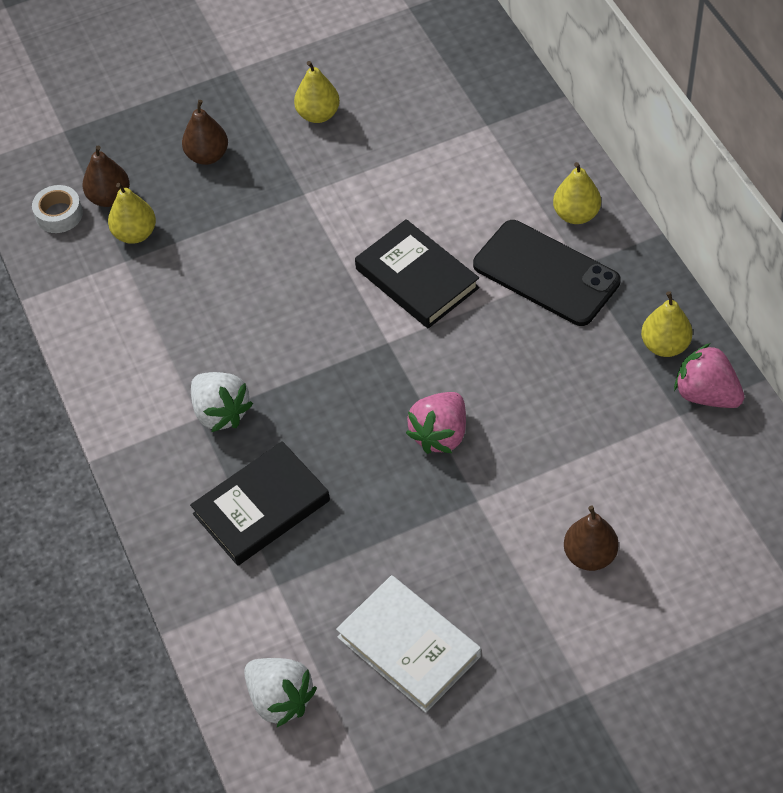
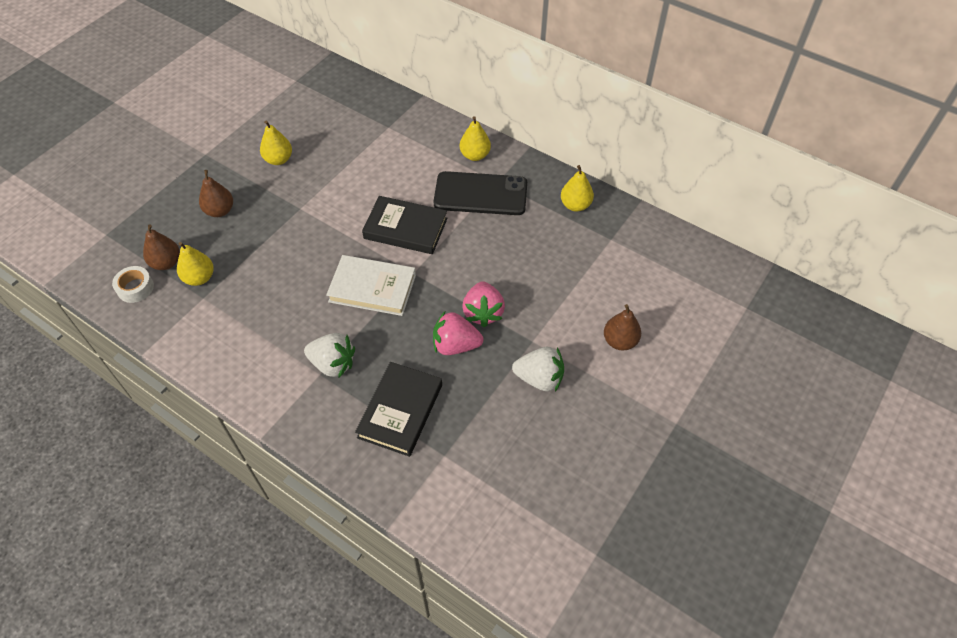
camera: 35 degrees left, 0 degrees up
(280, 699) = (496, 529): white strawberry -> white strawberry (539, 378)
(409, 646) = (554, 450): white book -> white book (372, 288)
(706, 394) = (617, 221): pink strawberry -> pink strawberry (455, 345)

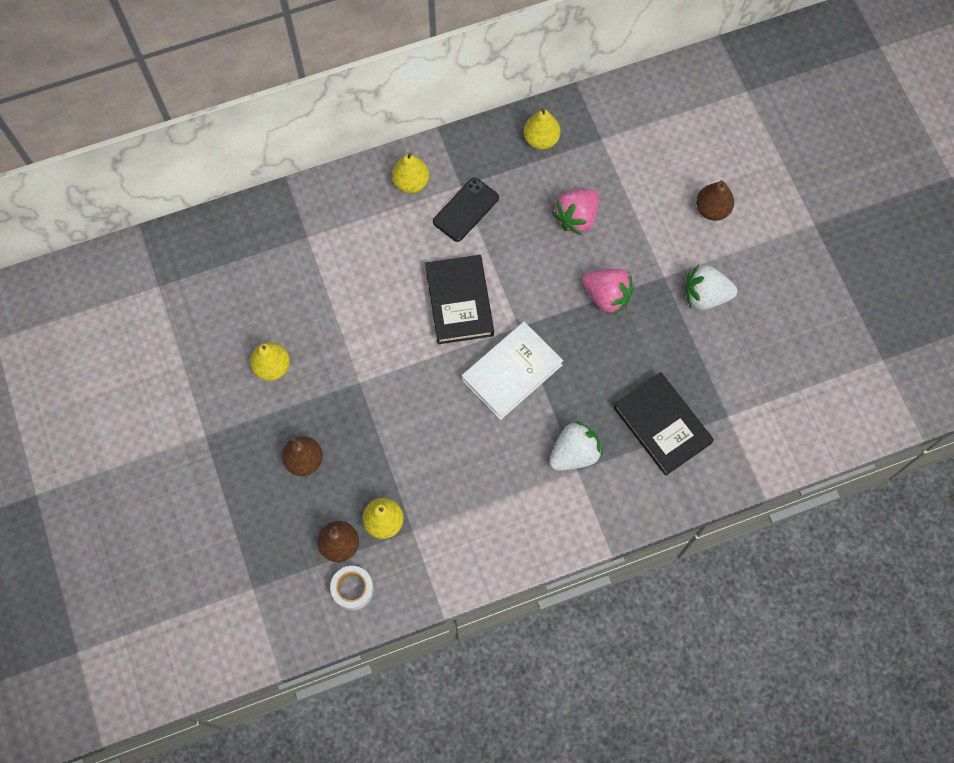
camera: 55 degrees left, 15 degrees up
(405, 228) = (459, 301): black book -> black book turned 60 degrees counterclockwise
(455, 345) = (625, 340): pink strawberry -> pink strawberry (576, 218)
(480, 194) = (466, 210): black phone -> black phone, size x0.63
(539, 378) = (705, 296): white strawberry -> white strawberry turned 135 degrees counterclockwise

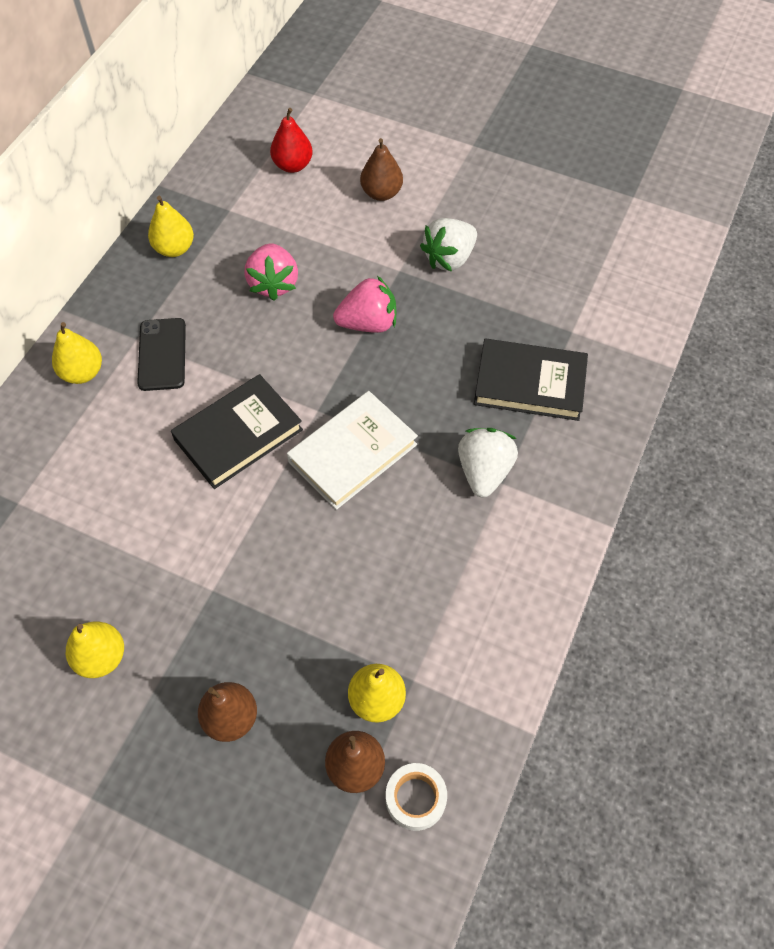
camera: 45 degrees left, 10 degrees down
(459, 301) = (238, 434): black book -> black book turned 75 degrees counterclockwise
(511, 372) = (352, 453): white book -> white book turned 45 degrees clockwise
(675, 138) = (293, 165): none -> red pear

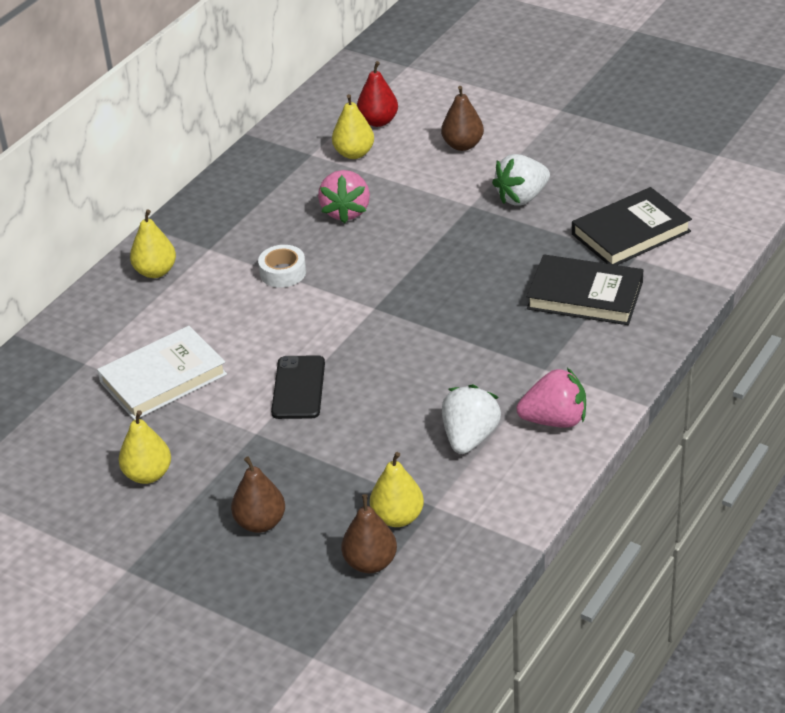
camera: 10 degrees right, 20 degrees down
(162, 354) = (232, 261): black phone -> black phone (298, 388)
(174, 248) = (254, 182): yellow pear -> yellow pear (354, 153)
(238, 434) = (296, 322): black book -> black book (630, 233)
(352, 453) = (403, 340): white book -> white book (163, 378)
(368, 323) = (433, 244): pink strawberry -> pink strawberry (554, 420)
(415, 798) = (422, 588): white tape -> white tape (283, 272)
(484, 471) = (528, 359): white strawberry -> white strawberry (470, 438)

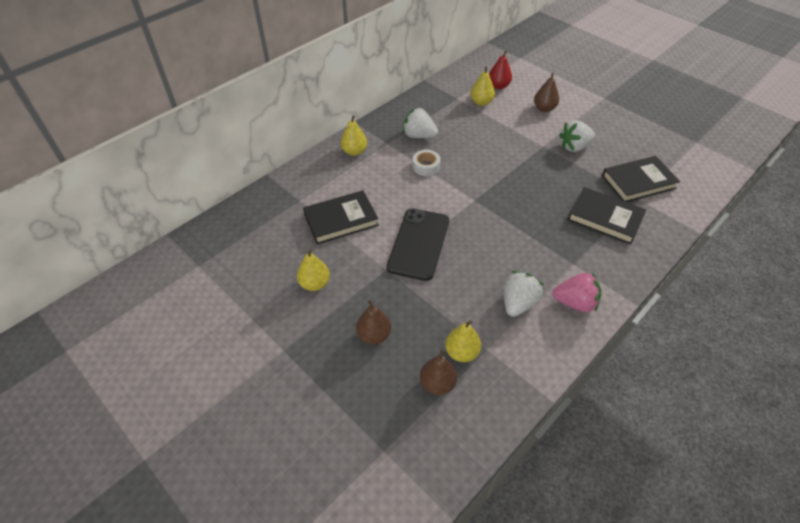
camera: 10 degrees right, 10 degrees up
(163, 378) = (341, 220): white book -> black book
(259, 227) = (419, 136): none -> white strawberry
(298, 388) = (418, 244): black phone -> black phone, size x1.58
(346, 211) = (470, 136): pink strawberry -> none

